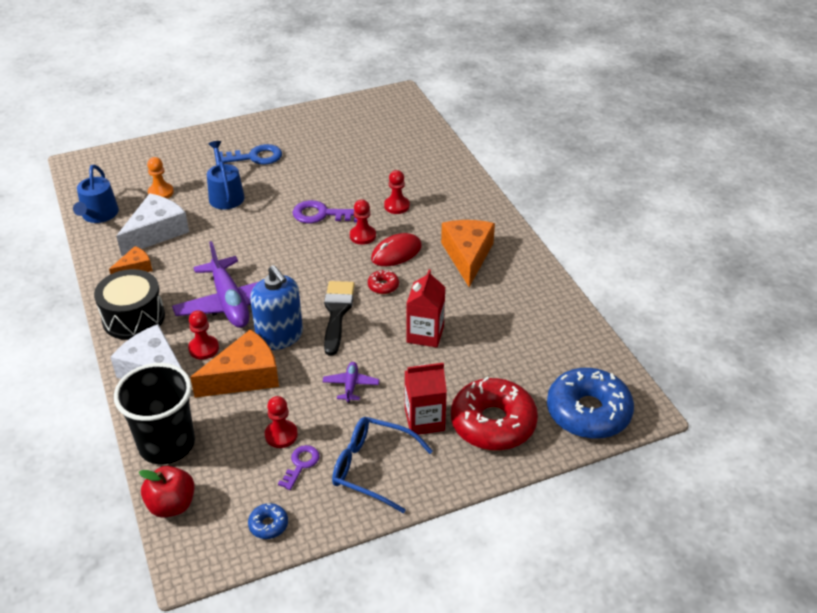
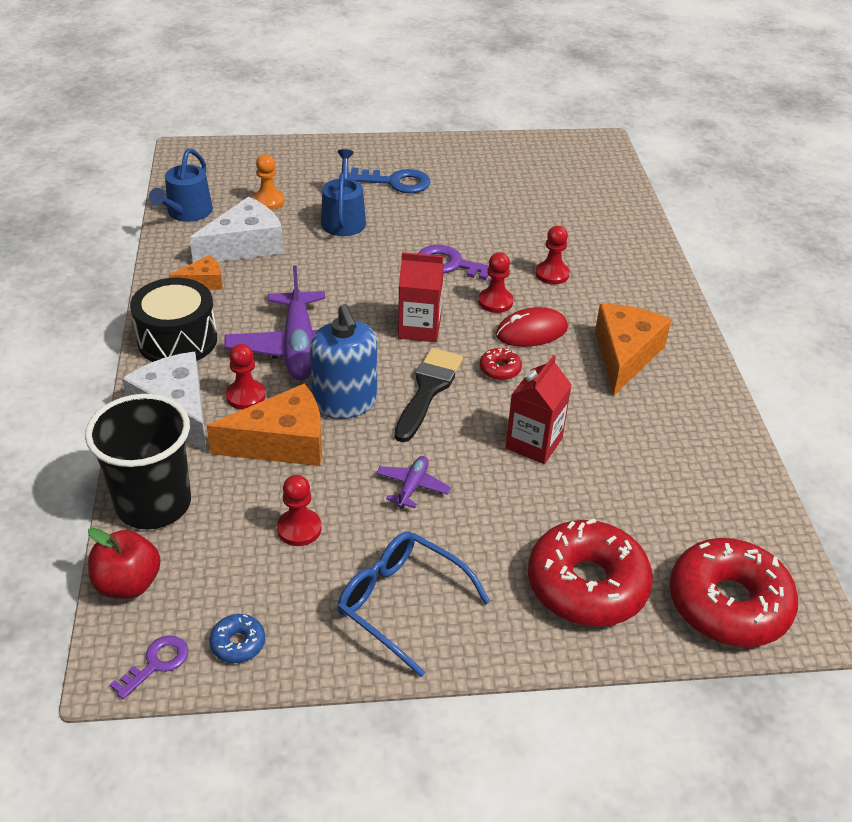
camera: 15 degrees right, 0 degrees up
(301, 464) = (310, 574): purple key -> purple key (156, 663)
(424, 420) = (494, 557): red carton -> red carton (419, 328)
(588, 412) = (728, 604): blue donut -> red donut

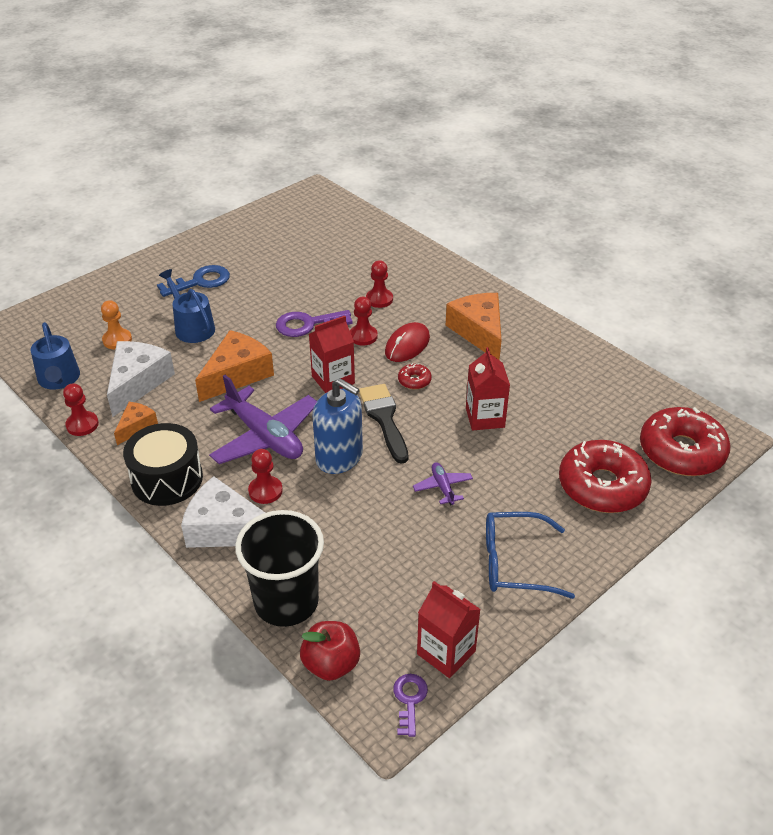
camera: 35 degrees left, 0 degrees up
(238, 643) = (446, 652): blue donut -> red carton
(282, 442) = (327, 508): orange cheese -> orange cheese (237, 374)
(299, 529) = (402, 557): red pawn -> red pawn (82, 425)

